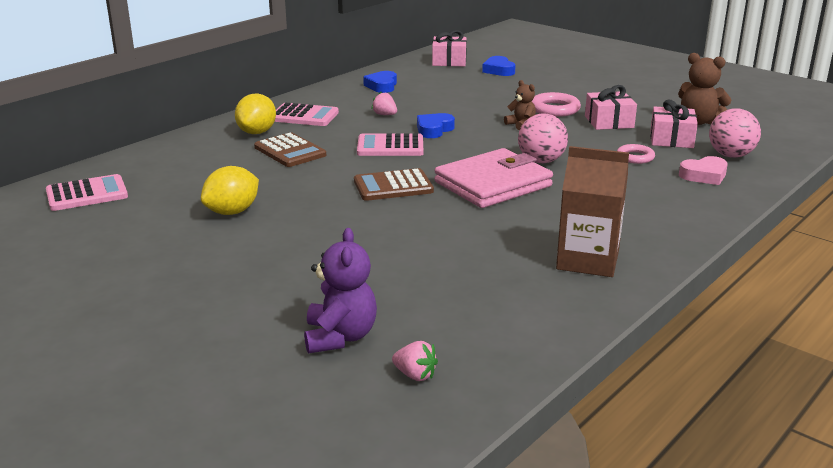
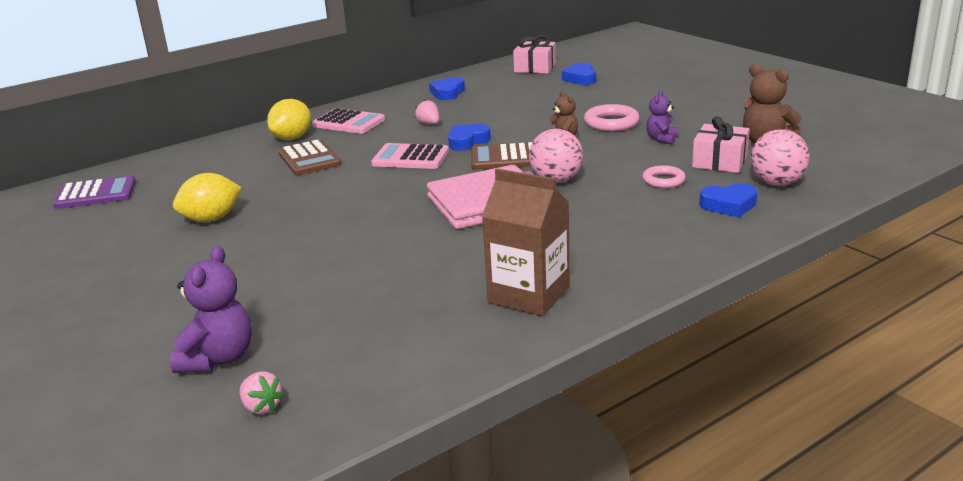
camera: 15 degrees right, 0 degrees up
(87, 194) = (96, 194): pink calculator -> purple calculator
(393, 186) = (383, 200): brown calculator -> brown calculator (505, 158)
(609, 122) = (662, 139): pink gift -> purple teddy bear
(704, 175) = (729, 205): pink heart -> blue heart

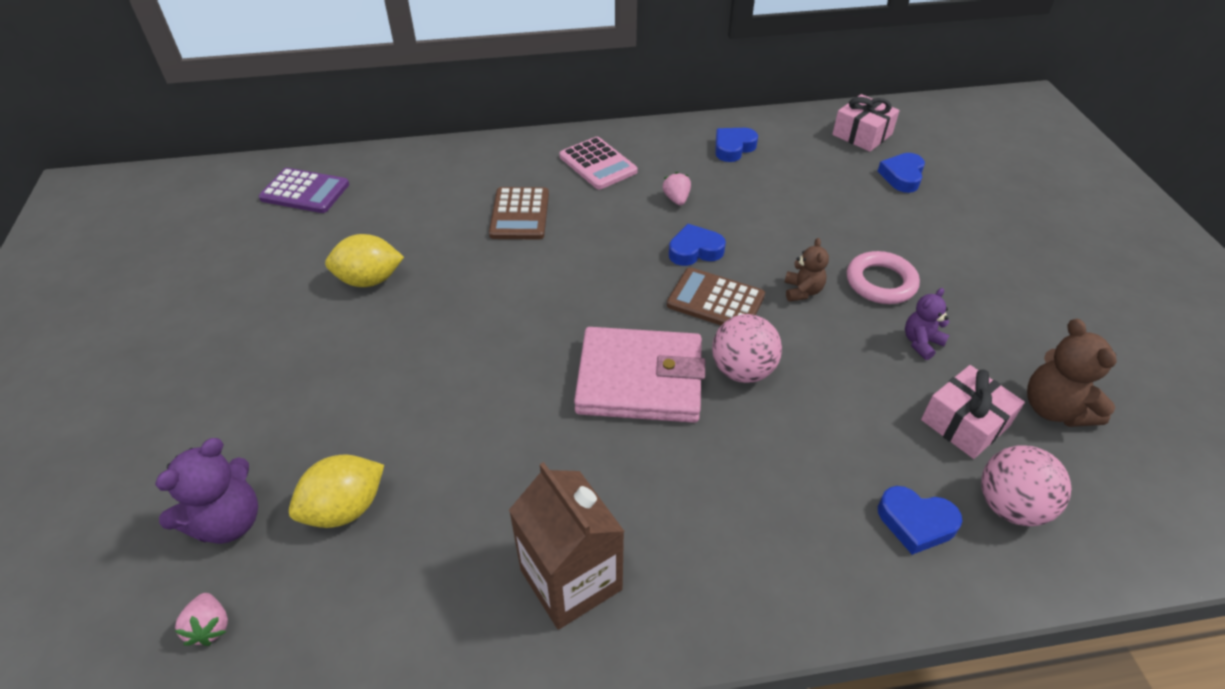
camera: 25 degrees right, 20 degrees up
(292, 138) = (527, 170): yellow lemon -> yellow lemon (345, 508)
(410, 158) = (617, 256): pink calculator -> none
(663, 180) = (867, 430): pink ring -> none

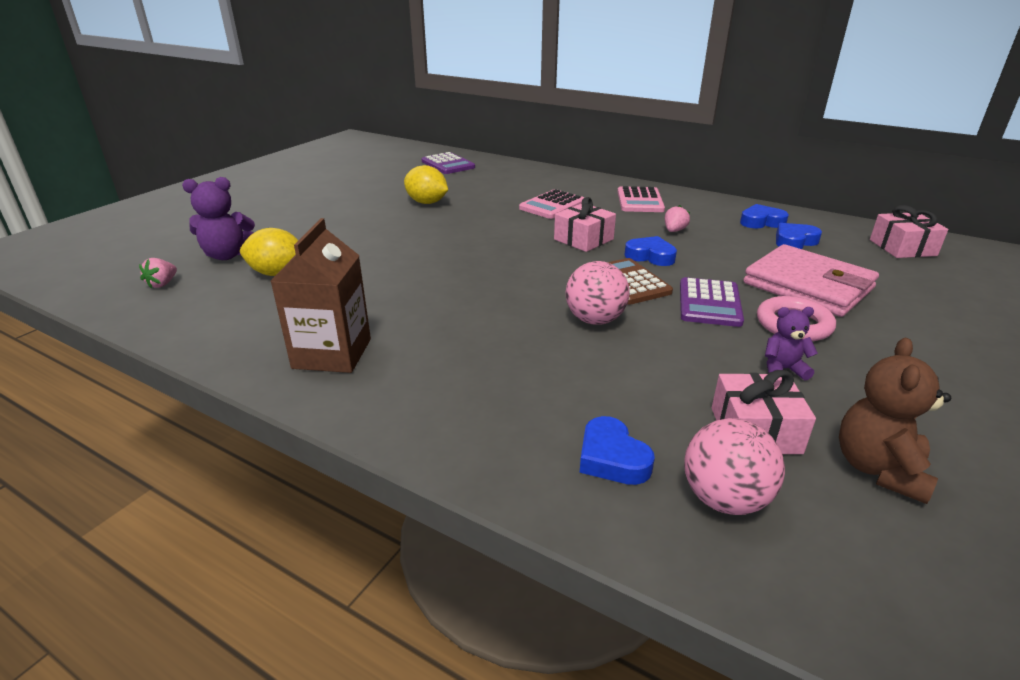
camera: 40 degrees right, 15 degrees down
(519, 214) = (552, 205): brown calculator -> pink calculator
(611, 257) = (583, 239): none -> pink gift
(640, 380) = (514, 295): pink wallet -> pink wallet (808, 286)
(802, 291) = (709, 303): brown teddy bear -> purple calculator
(902, 176) = (912, 279): blue heart -> blue heart (794, 241)

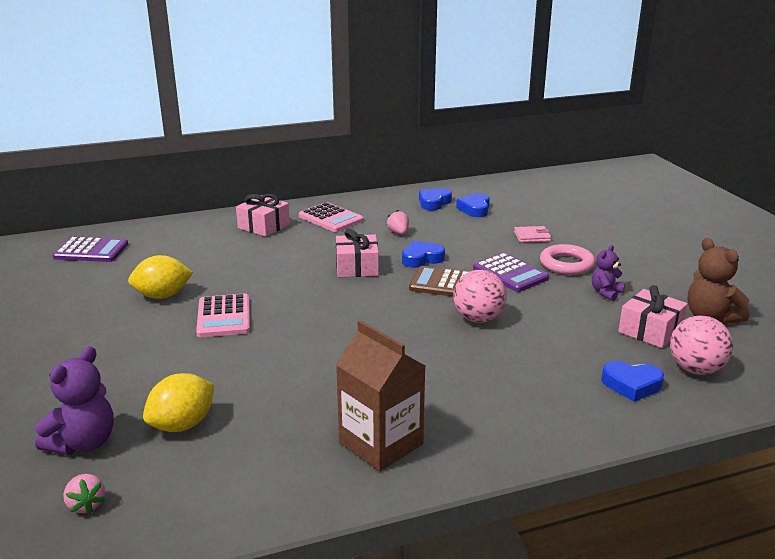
camera: 50 degrees left, 5 degrees down
(552, 205) = (276, 250): pink calculator -> pink calculator (224, 317)
(808, 286) = (532, 236): pink wallet -> pink wallet, size x0.41
(902, 248) = (528, 189): pink gift -> pink gift (263, 226)

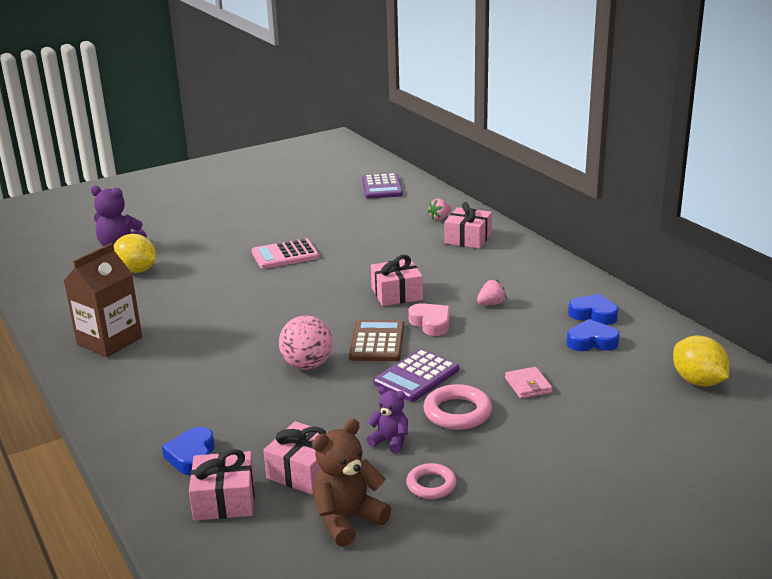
camera: 80 degrees right, 0 degrees up
(86, 505) = (60, 261): pink strawberry -> pink strawberry (440, 218)
(162, 296) = (313, 227): yellow lemon -> yellow lemon (698, 381)
(330, 218) = (507, 265): pink calculator -> none
(421, 259) = (431, 323): blue heart -> pink heart
(662, 283) = (431, 485): none -> pink ring
(695, 369) = (224, 500): pink ball -> pink gift

